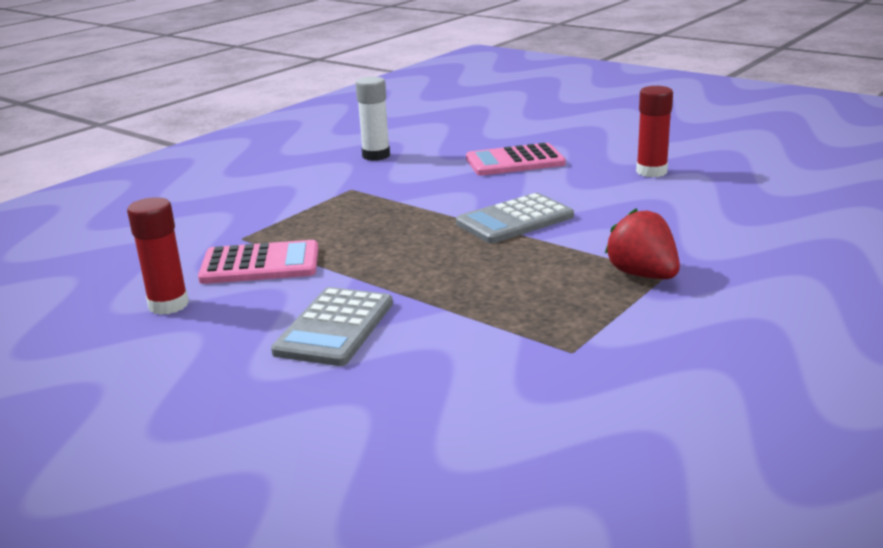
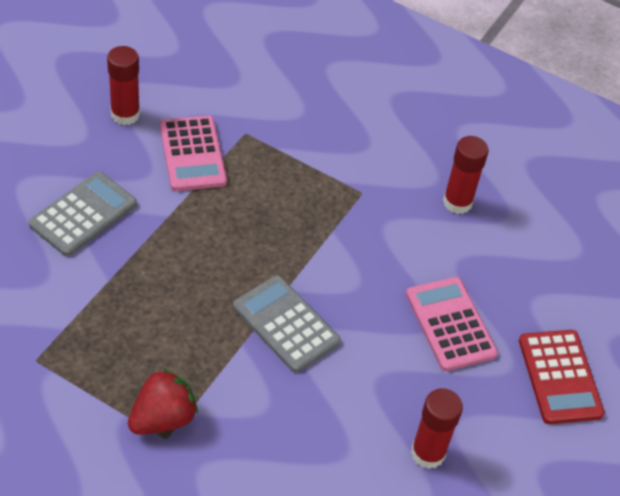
camera: 75 degrees right, 25 degrees up
(335, 327) = (83, 214): grey calculator -> grey calculator turned 120 degrees clockwise
(376, 156) = (457, 202): white glue stick -> red glue stick
(567, 132) = (560, 377): none -> red calculator

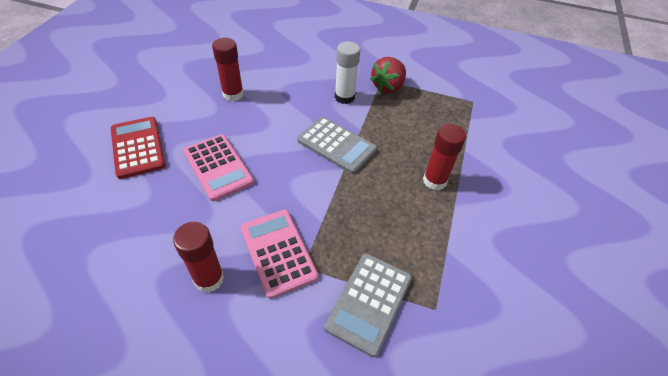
camera: 170 degrees right, 0 degrees up
(83, 214) = (514, 191): grey calculator -> grey calculator (369, 302)
(125, 114) = (555, 298): red glue stick -> red glue stick (434, 181)
(192, 154) = (469, 268): pink calculator -> pink calculator (278, 252)
(245, 410) = (344, 97): none -> white glue stick

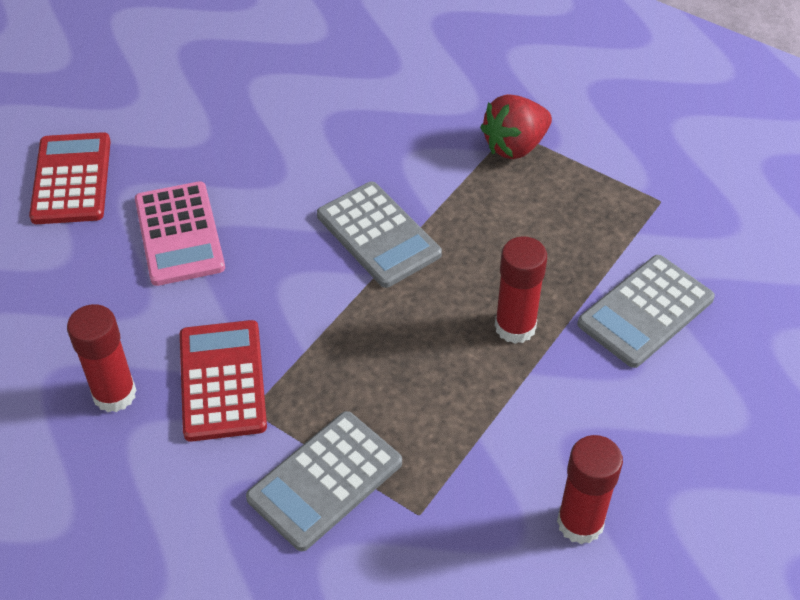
camera: 20 degrees right, 0 degrees up
(233, 94) = (243, 115): red glue stick -> red glue stick (580, 523)
(278, 252) = (222, 381): pink calculator -> red calculator
(344, 97) = (428, 152): white glue stick -> none
(496, 158) = (645, 311): none -> grey calculator

